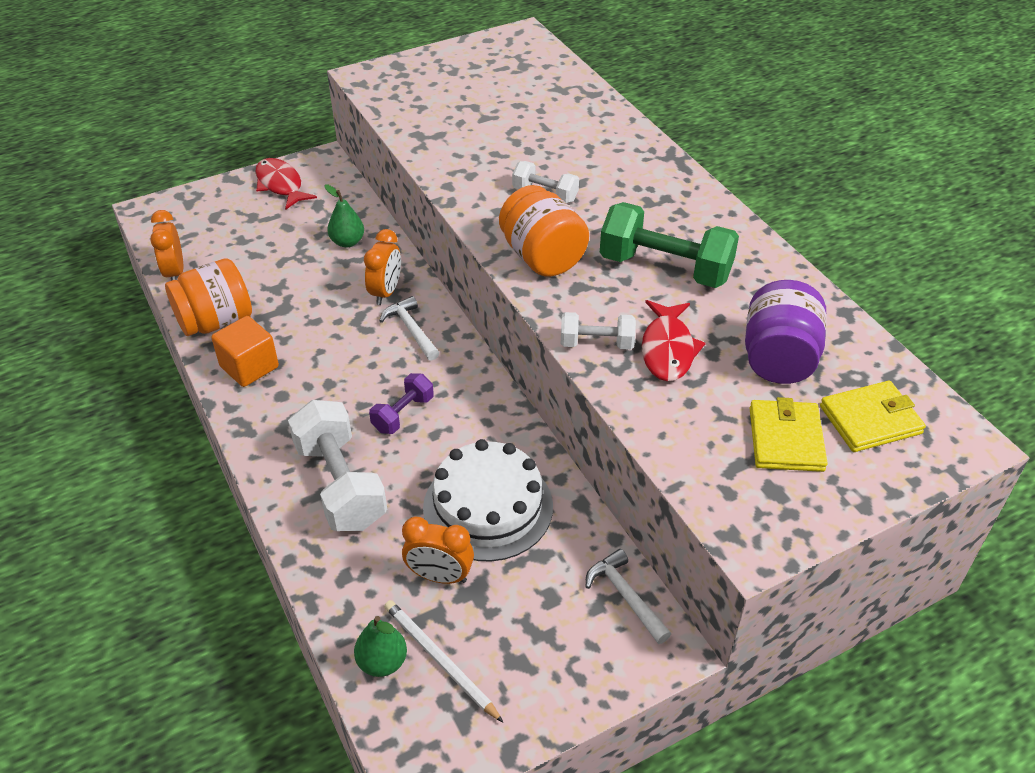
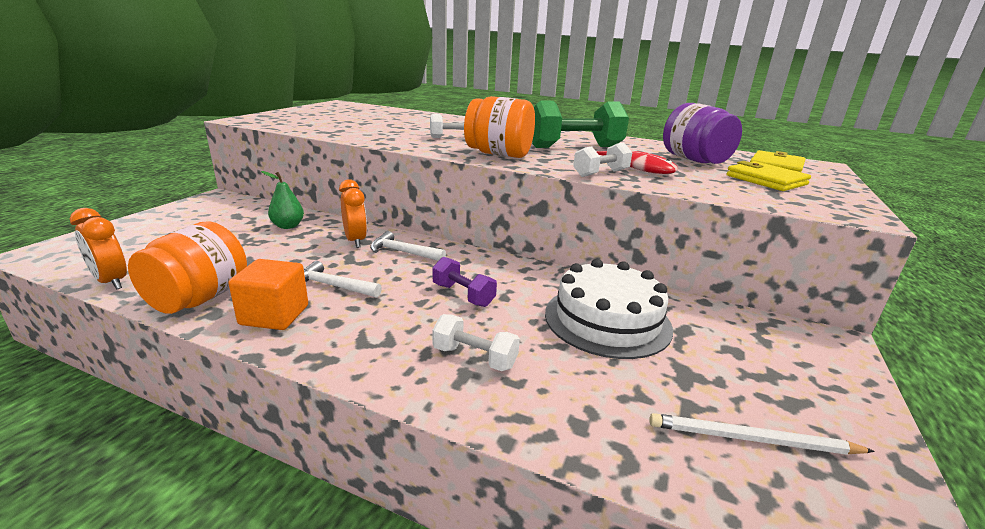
camera: 40 degrees left, 20 degrees down
(280, 185) = (187, 213): red fish -> none
(340, 484) = (474, 357): white dumbbell -> white dumbbell, size x0.54
(382, 662) = (719, 474): green pear -> none
(403, 414) = (463, 295): purple dumbbell -> purple dumbbell turned 45 degrees counterclockwise
(439, 576) = (648, 378): orange clock -> none
(625, 596) = (765, 326): white hammer -> white hammer (333, 286)

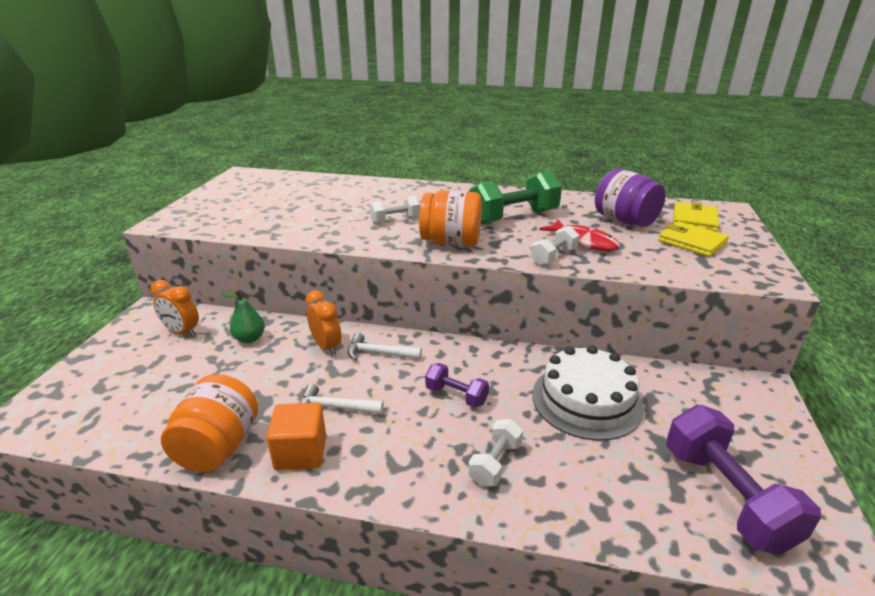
camera: 10 degrees left, 5 degrees up
(111, 282) = (118, 444): orange clock -> orange clock (182, 332)
(474, 357) = (495, 463): white dumbbell -> white dumbbell turned 75 degrees counterclockwise
(751, 439) = (726, 497): white pencil -> purple dumbbell

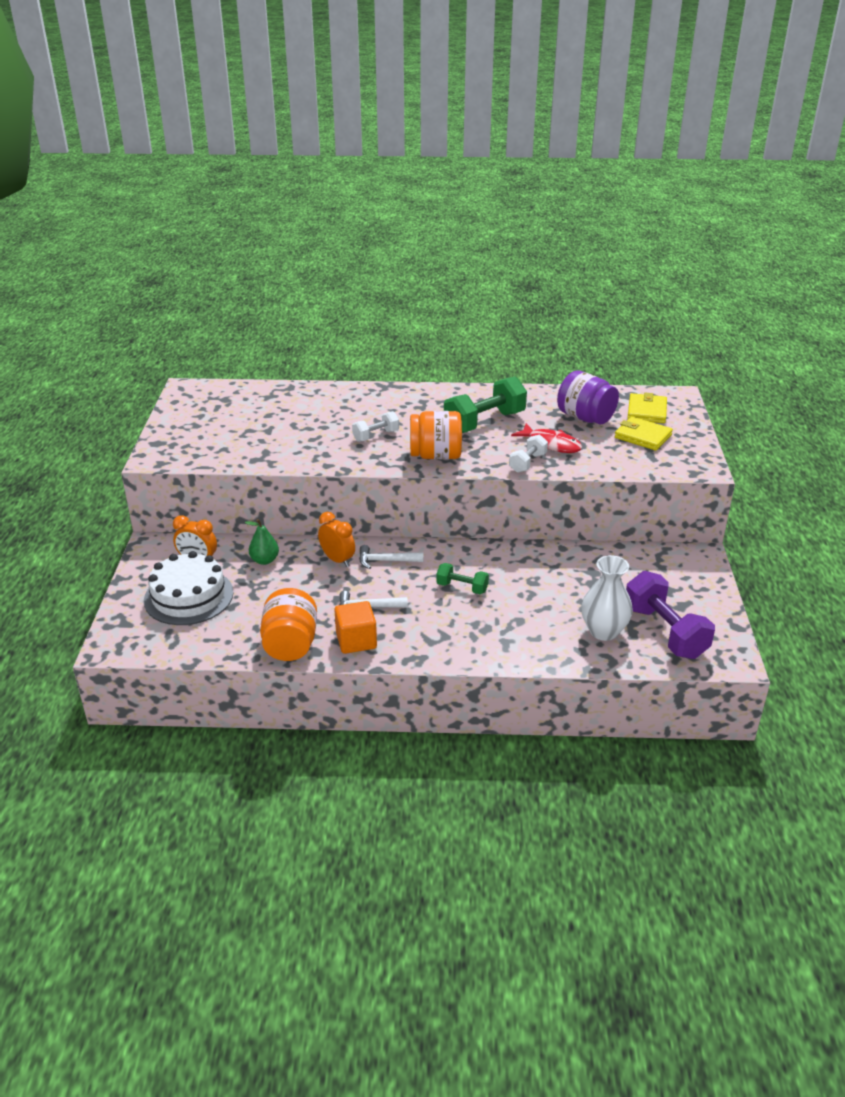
camera: 10 degrees left, 5 degrees up
(456, 396) = (462, 587): purple dumbbell -> green dumbbell
(495, 463) = (503, 630): white dumbbell -> none
(586, 400) = (565, 580): white cake -> white cake (188, 596)
(635, 483) = (603, 631): none -> white vase

